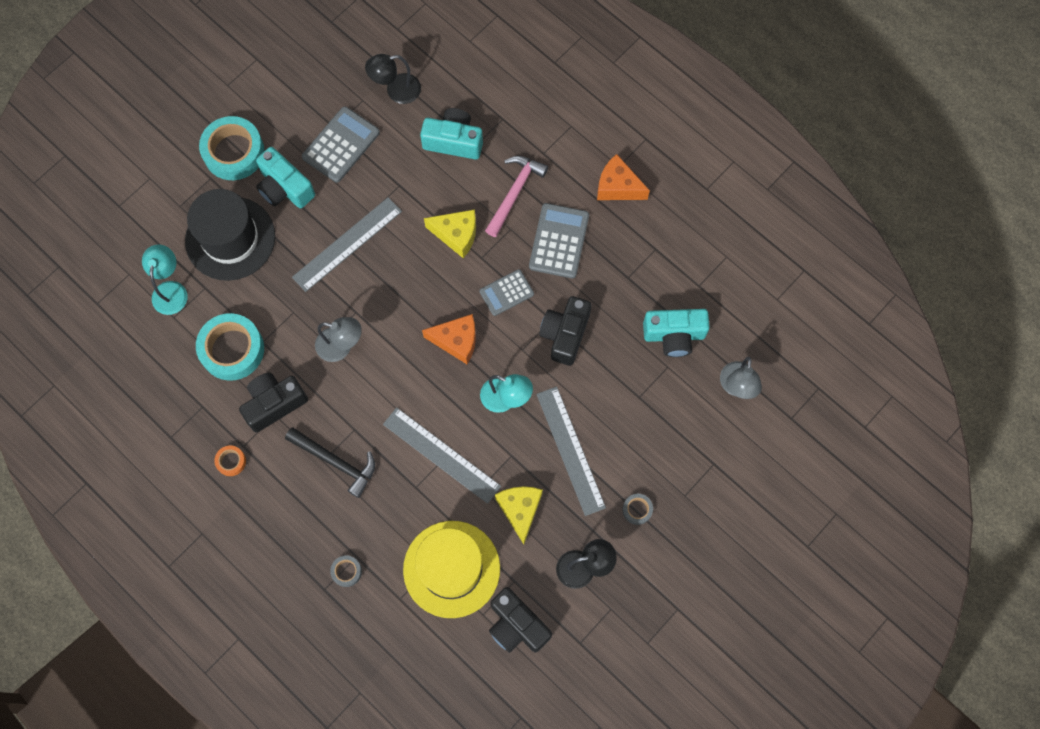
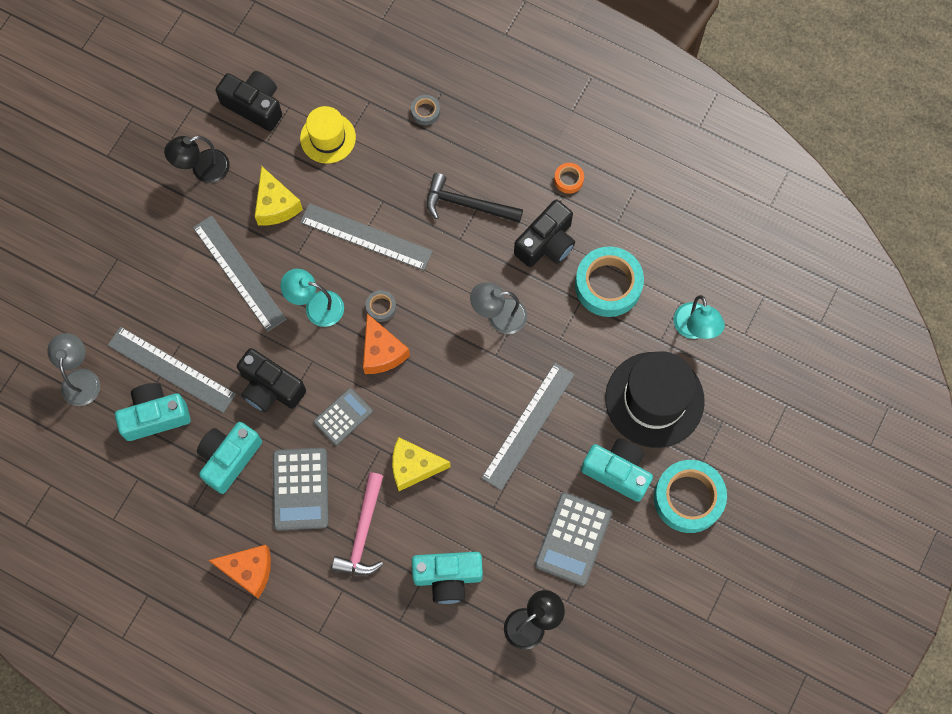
camera: 165 degrees right, 0 degrees up
(451, 569) = (328, 138): yellow hat -> yellow hat, size x0.59
(456, 341) = (382, 352): orange cheese -> orange cheese turned 105 degrees counterclockwise
(565, 334) = (270, 388): black camera -> black camera turned 120 degrees clockwise
(615, 282) = (229, 458): none -> turquoise camera
(637, 509) = (161, 234): grey tape -> grey tape (381, 307)
(652, 374) = (171, 369): none -> grey ruler

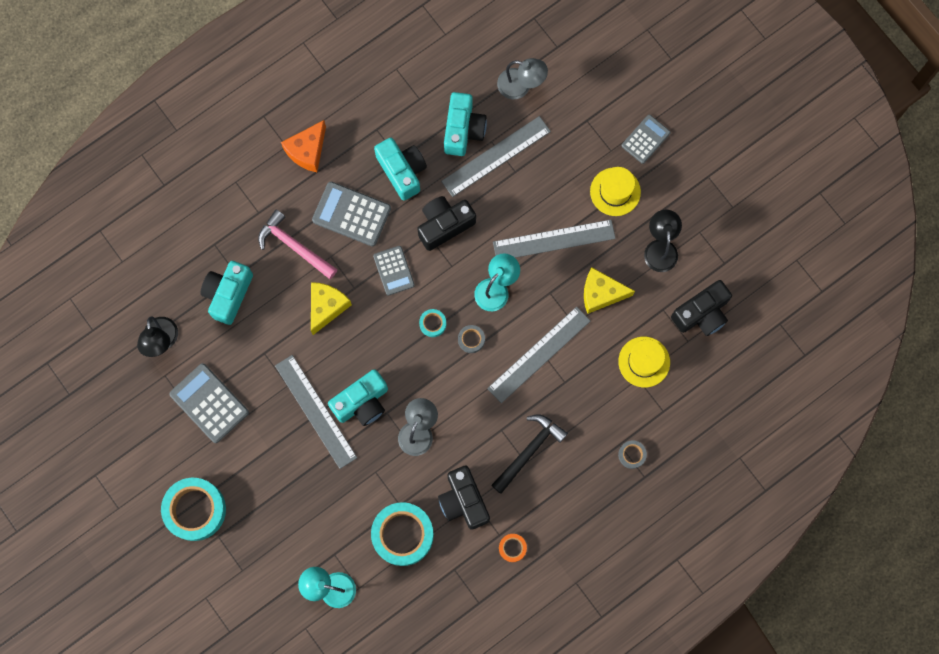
camera: 115 degrees right, 5 degrees up
(90, 230) = (645, 139): none -> grey calculator
(161, 236) = (615, 191): none -> yellow hat
(382, 352) = (432, 324): orange cheese -> turquoise tape
(617, 471) = (244, 464): turquoise camera -> turquoise camera (362, 402)
(654, 399) = (287, 524): black hat -> none

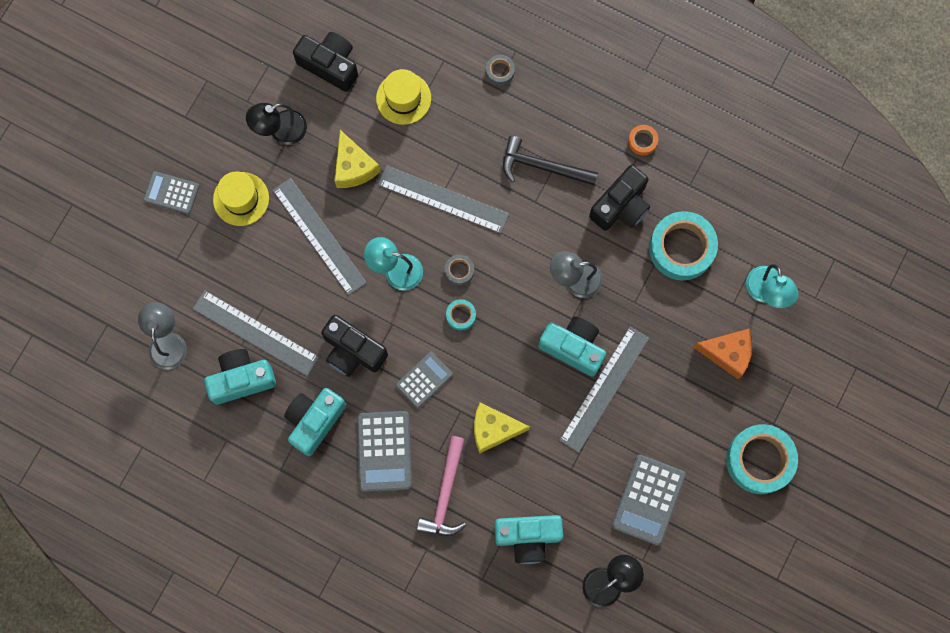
camera: 115 degrees left, 0 degrees up
(307, 151) = (336, 531): orange cheese -> orange cheese (727, 353)

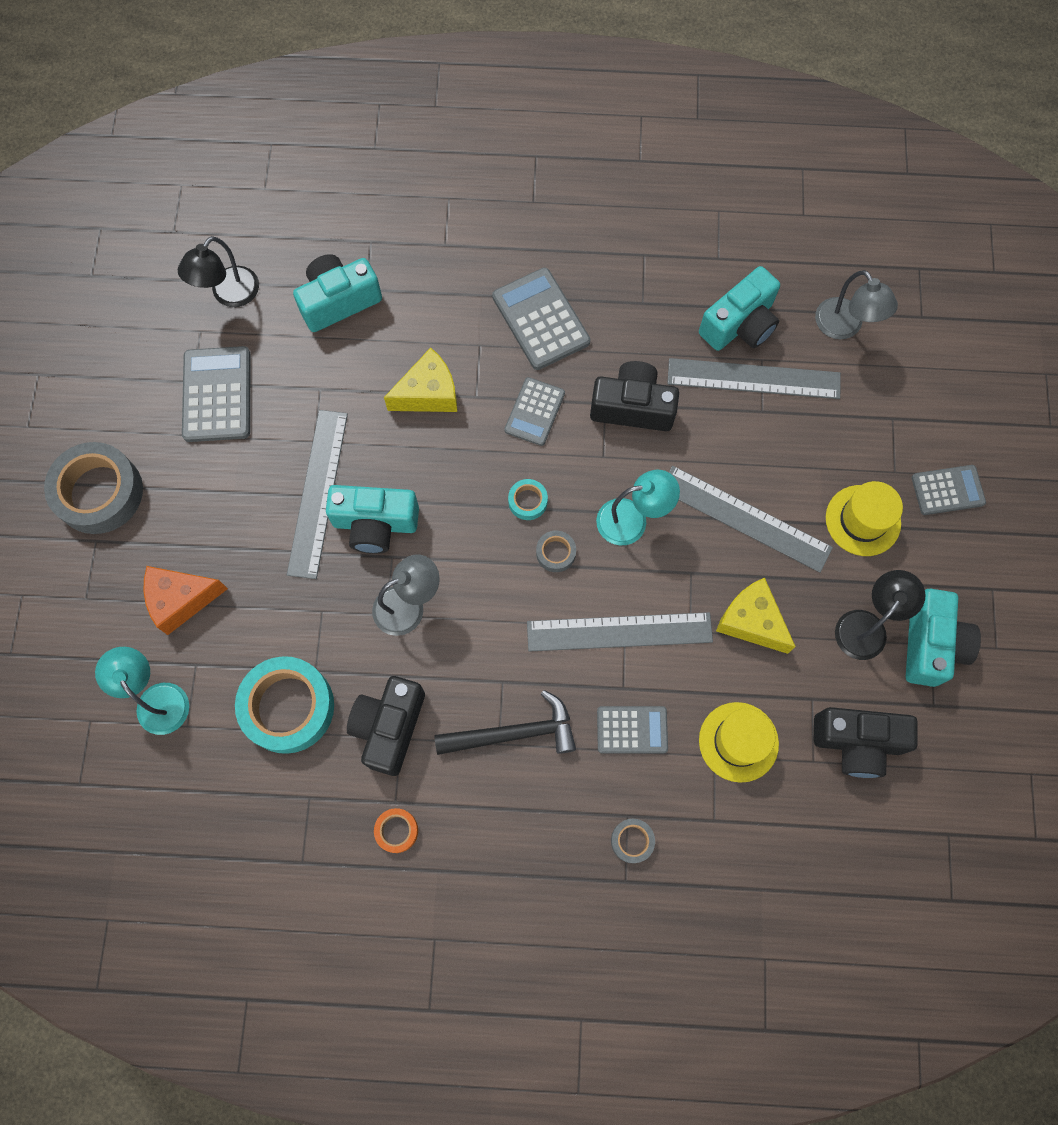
camera: 155 degrees right, 5 degrees down
(314, 421) = (634, 317): turquoise camera -> turquoise camera (930, 644)
(445, 494) = (451, 305): pink hammer -> none
(466, 135) = (632, 729): none -> grey calculator
(759, 460) = (99, 492): turquoise tape -> grey tape

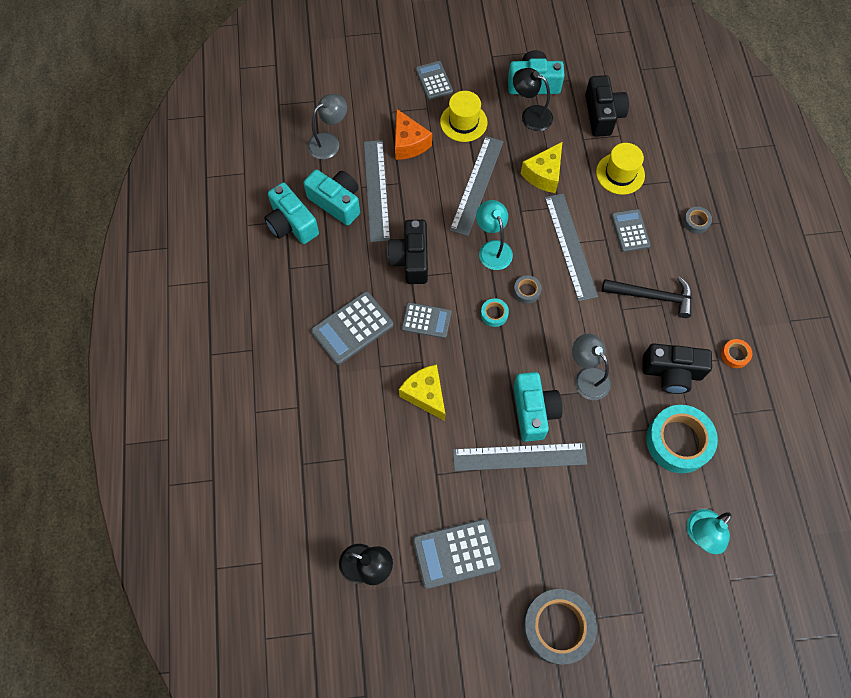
camera: 100 degrees left, 5 degrees down
(181, 600) = (624, 537): orange cheese -> orange cheese (409, 143)
(339, 301) = (359, 477): turquoise camera -> turquoise camera (291, 224)
(514, 733) = (652, 296): black hammer -> black hammer turned 120 degrees clockwise

